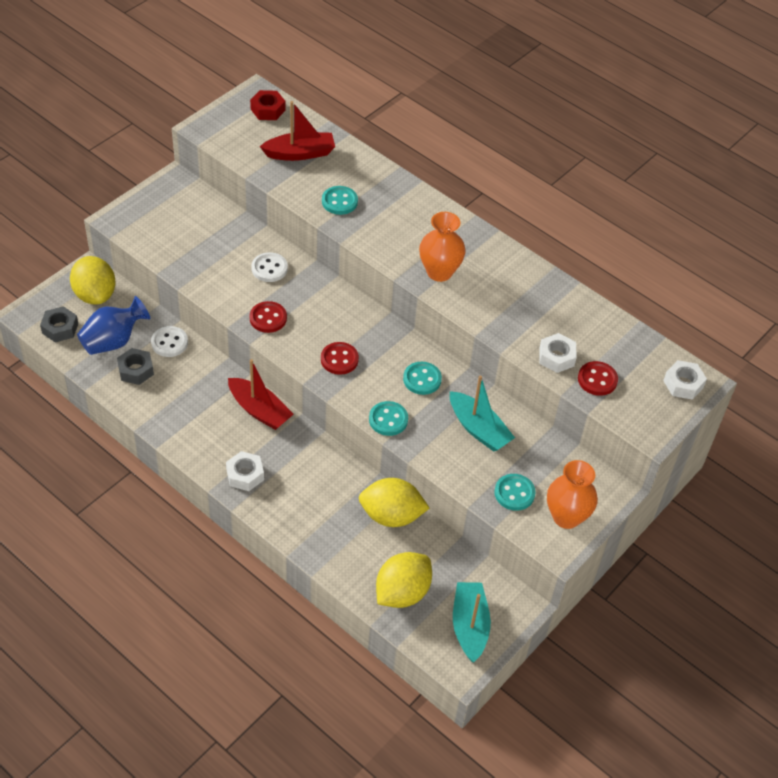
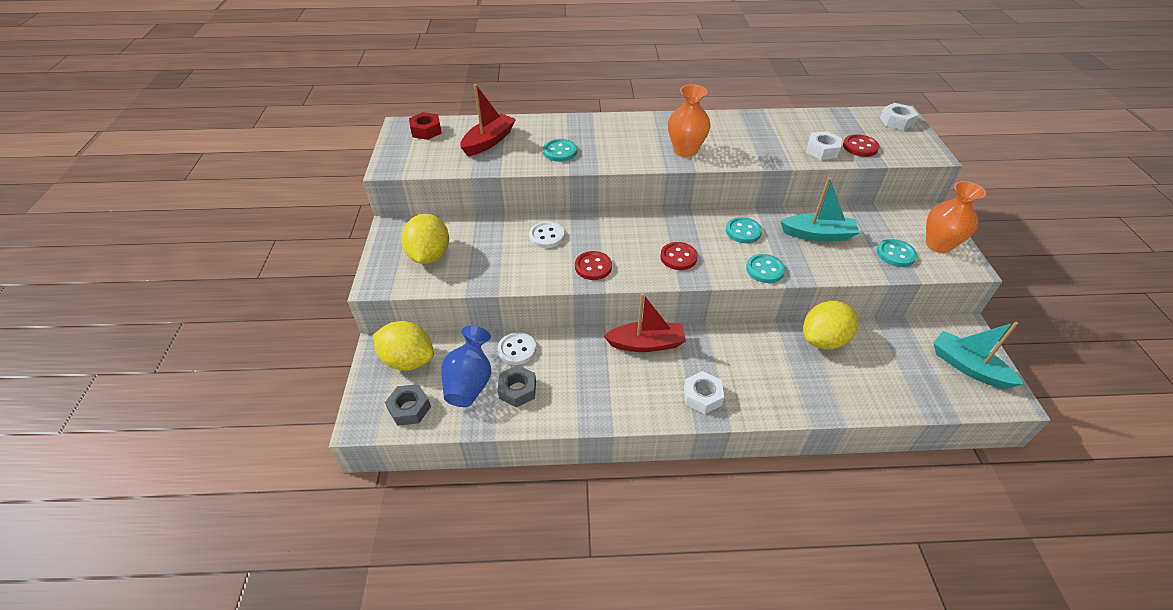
camera: 40 degrees left, 5 degrees down
(402, 592) = (906, 383): yellow lemon -> yellow lemon (429, 256)

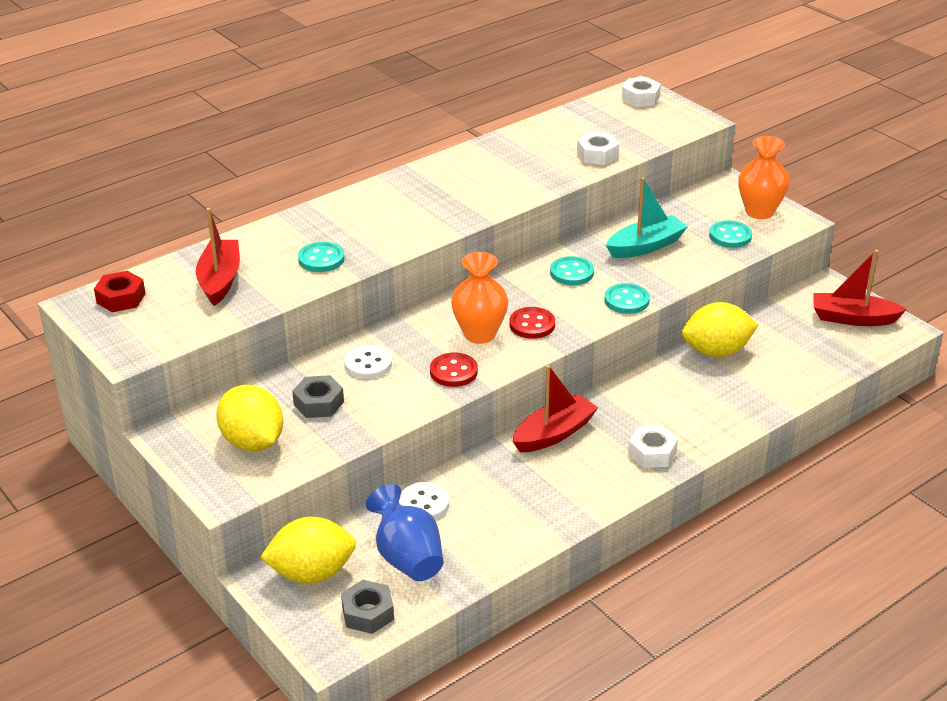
camera: 35 degrees left, 10 degrees down
(517, 390) = (466, 538): grey nut -> grey nut (318, 403)
(685, 150) = (460, 206): orange vase -> orange vase (479, 334)
(823, 340) = (716, 351): yellow lemon -> yellow lemon turned 60 degrees clockwise
(860, 147) = (630, 138): red button -> none
(968, 367) = (853, 318): turquoise boat -> red boat

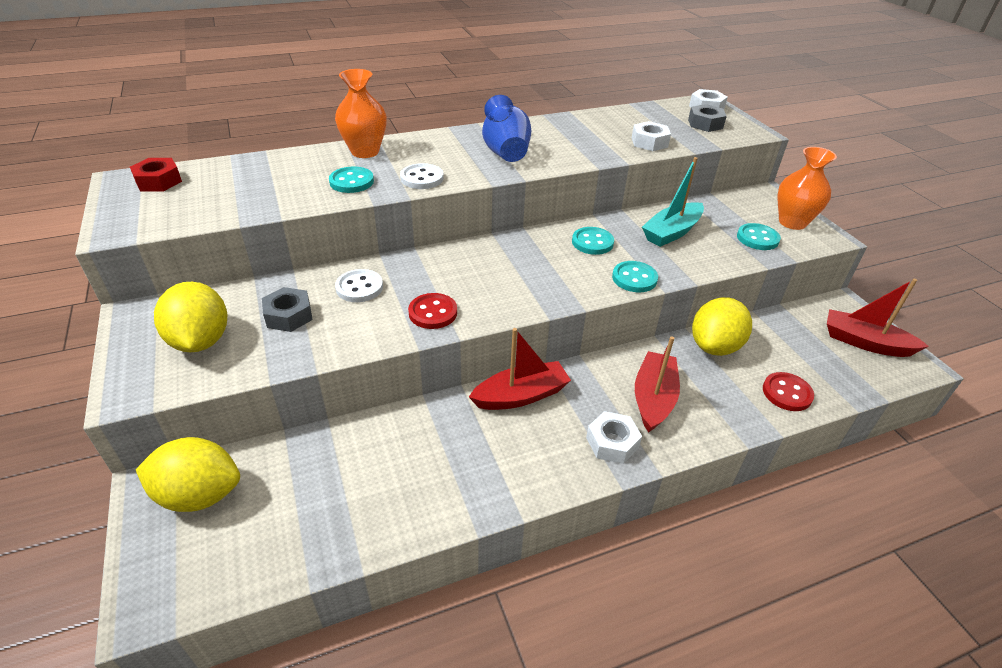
camera: 15 degrees right, 5 degrees up
(220, 280) = (252, 182): red boat -> red boat (653, 398)
(368, 613) = (219, 565): grey nut -> grey nut (705, 124)
(407, 558) = (302, 503): blue vase -> blue vase (505, 152)
(424, 503) = (356, 442): white button -> white button (422, 178)
(479, 334) = (478, 281): orange vase -> orange vase (365, 152)
(532, 325) = (532, 283): red button -> red button (787, 393)
(645, 246) = (672, 232): turquoise boat -> turquoise boat turned 150 degrees clockwise
(716, 351) = (714, 346): yellow lemon -> yellow lemon turned 60 degrees counterclockwise

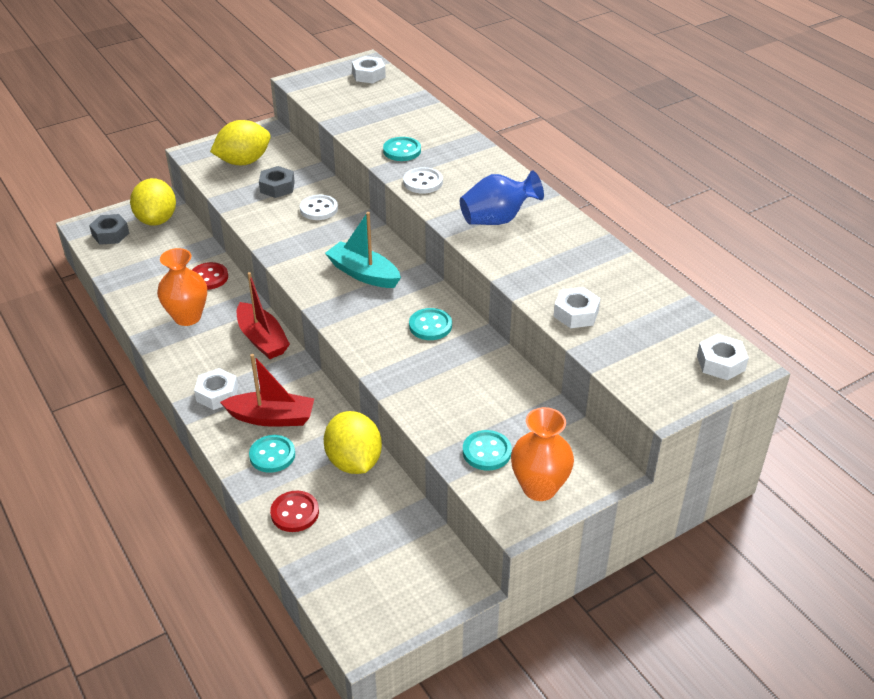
camera: 80 degrees right, 0 degrees up
(158, 181) = (368, 75): red nut -> white nut
(365, 152) = (459, 146): orange vase -> orange vase (187, 317)
(433, 313) = (295, 249): red button -> red button (209, 277)
(634, 278) = (375, 356): turquoise button -> turquoise button (272, 455)
(672, 232) = (472, 382): turquoise boat -> turquoise boat (363, 274)
(705, 124) = (661, 360): grey nut -> grey nut (110, 234)
(714, 346) = (354, 462): yellow lemon -> yellow lemon turned 45 degrees clockwise
(865, 342) = (392, 594): red boat -> none

